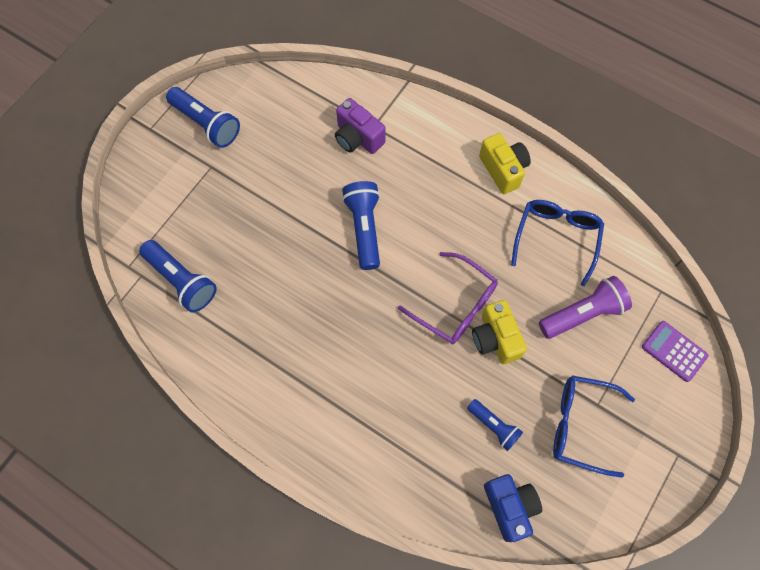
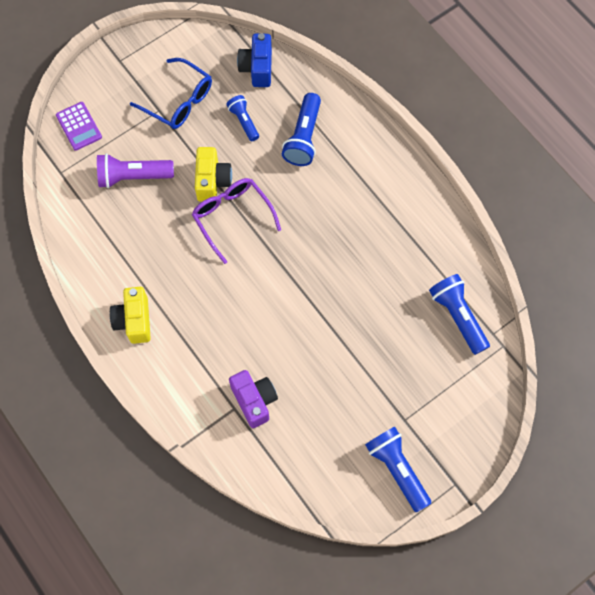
camera: 160 degrees left, 0 degrees up
(364, 228) = (282, 309): blue flashlight -> blue flashlight (304, 137)
(556, 238) = (121, 243): blue glasses -> none

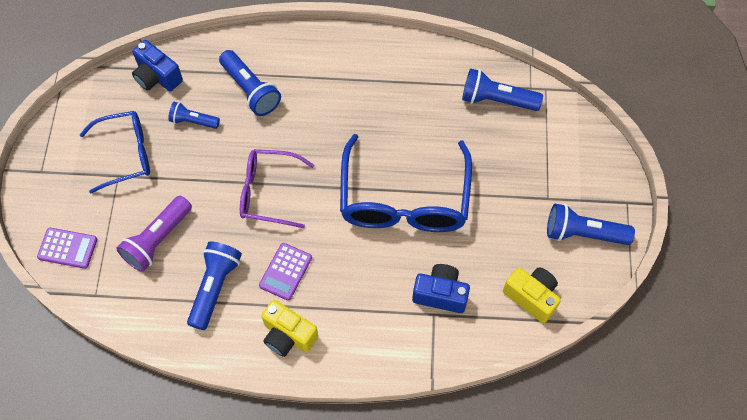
camera: 50 degrees left, 5 degrees down
(129, 243) = (214, 287): none -> blue flashlight
(181, 279) = (285, 271): none -> purple calculator
(212, 181) = (222, 183): yellow camera -> yellow camera (531, 297)
(254, 400) = (440, 294): purple camera -> blue camera
(310, 315) = (404, 198): none -> blue glasses

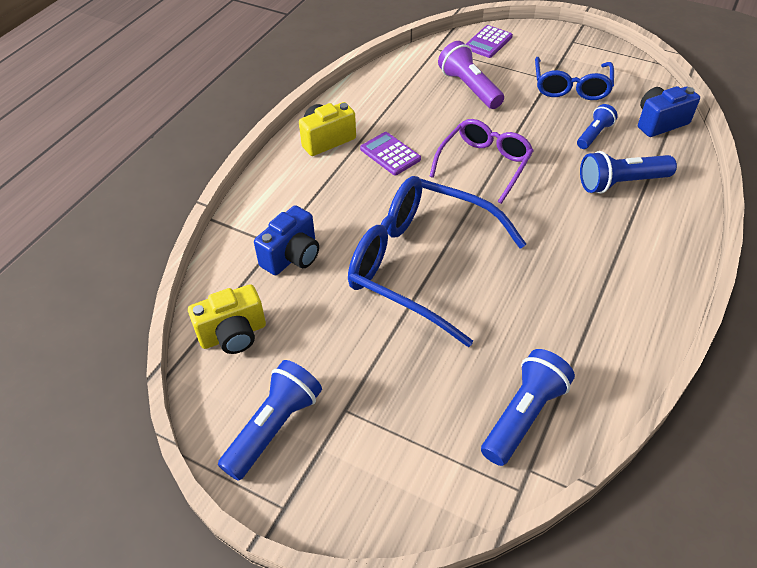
camera: 115 degrees right, 15 degrees down
(214, 287) = (402, 109): blue flashlight -> none

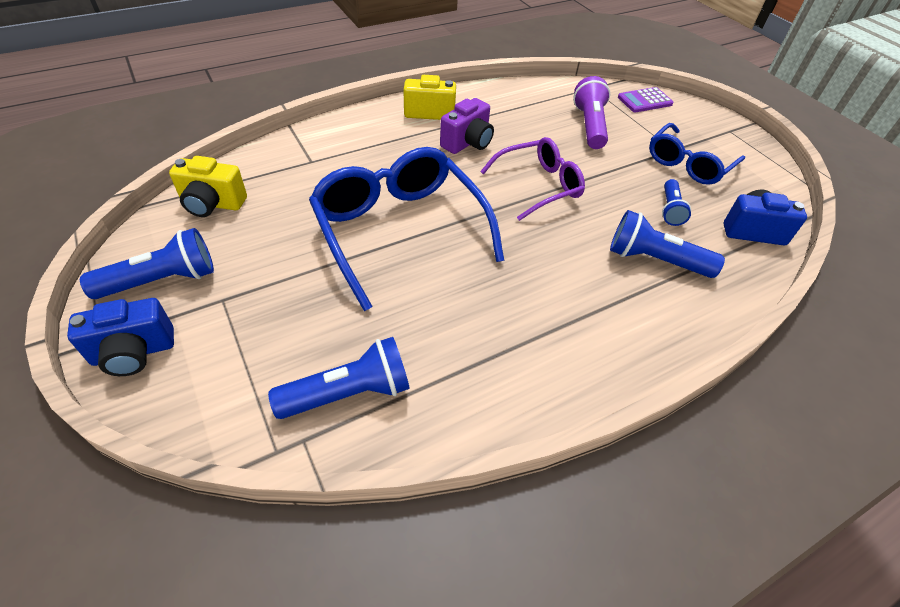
camera: 30 degrees right, 0 degrees up
(292, 256) = (312, 175): blue camera -> blue camera (134, 352)
(390, 154) = (467, 143): purple calculator -> purple camera
(594, 134) = (670, 210): blue flashlight -> blue flashlight turned 120 degrees clockwise

